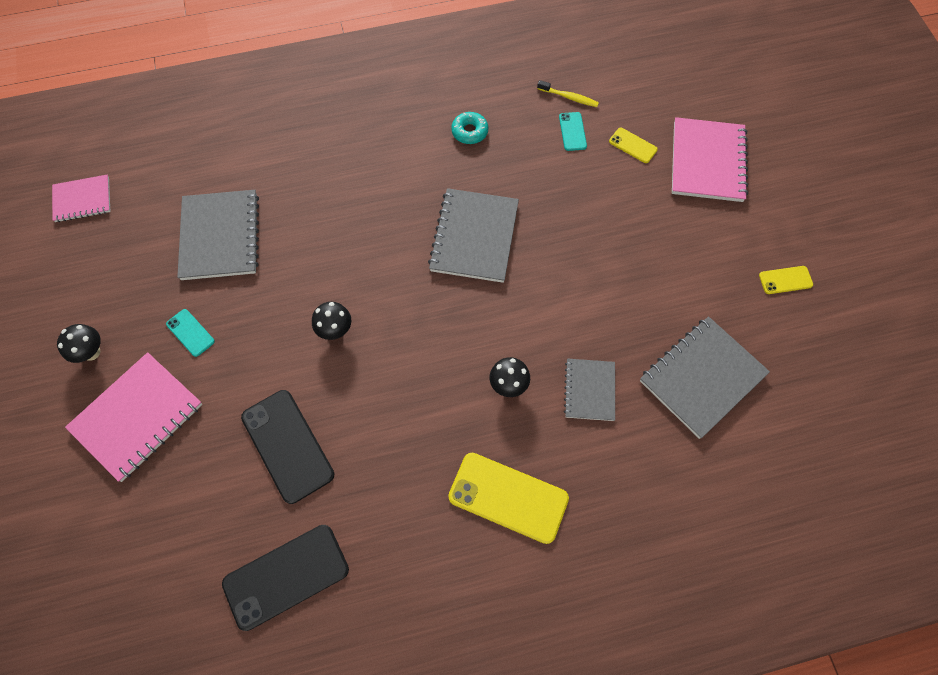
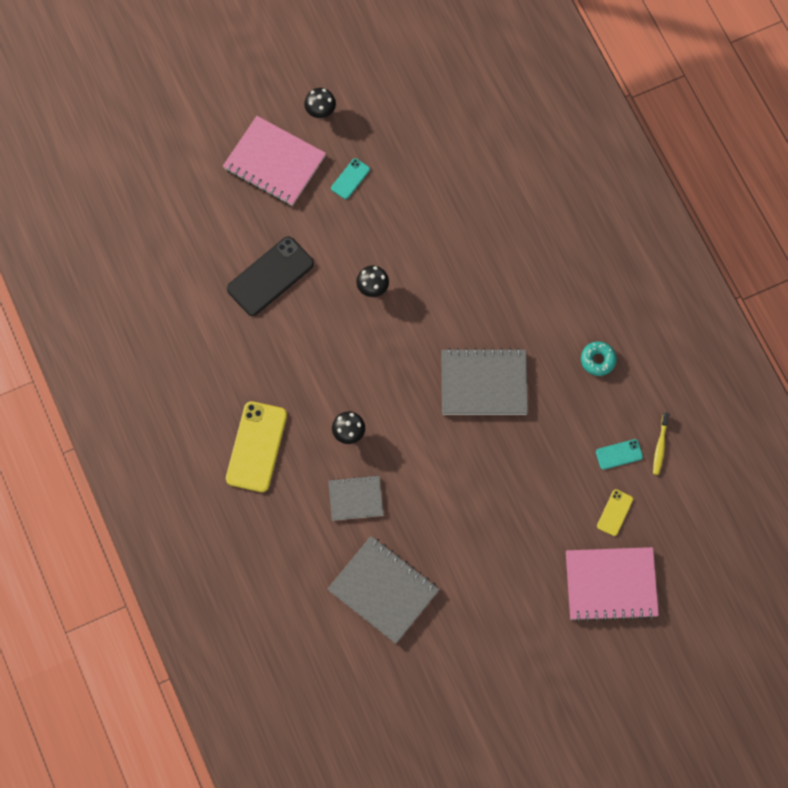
camera: 80 degrees right, 5 degrees up
(82, 200) = (456, 56): pink notebook -> none
(220, 236) = (442, 175): grey notebook -> none
(286, 576) = (174, 300): black phone -> none
(785, 280) = (493, 660): yellow phone -> none

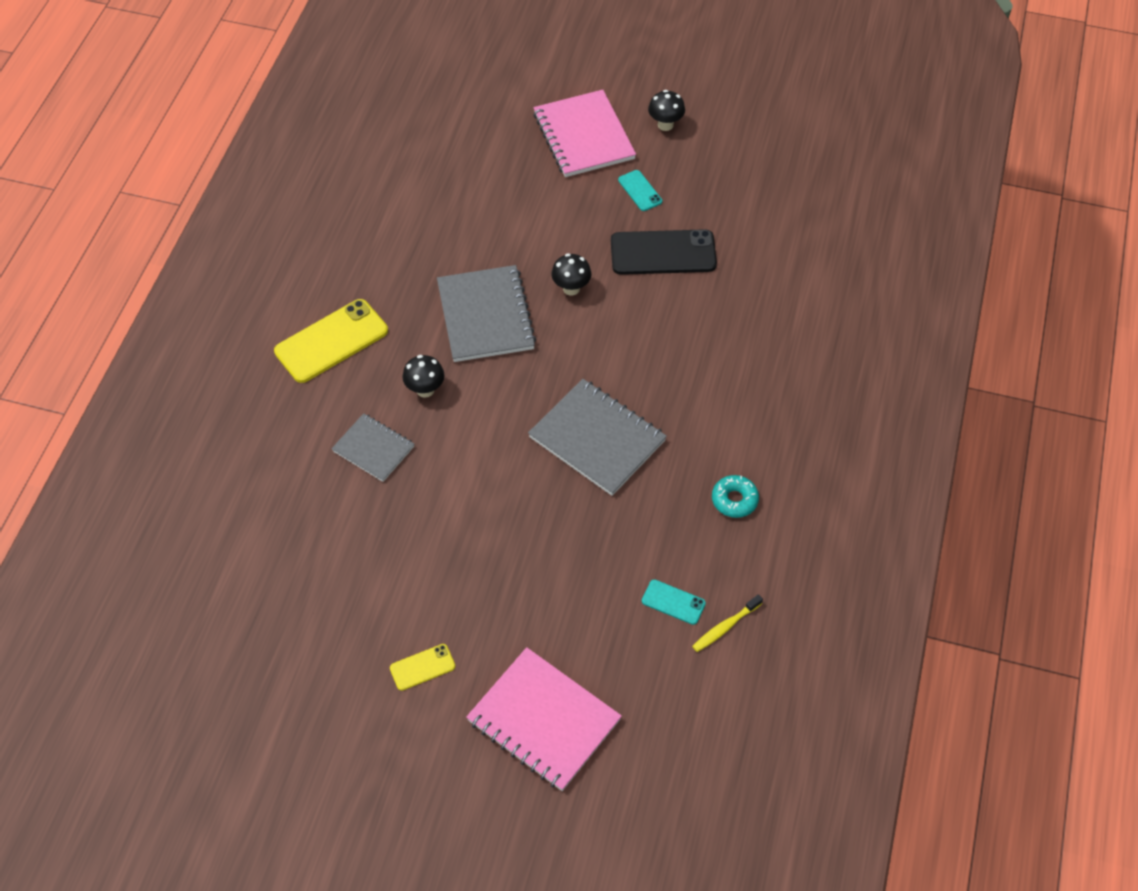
camera: 40 degrees right, 15 degrees down
(270, 276) = (488, 218): black phone -> black phone (663, 253)
(350, 179) = (640, 191): turquoise phone -> turquoise phone turned 75 degrees clockwise
(383, 590) = (315, 548): grey notebook -> grey notebook (485, 316)
(614, 512) = (615, 654): yellow phone -> yellow phone (422, 667)

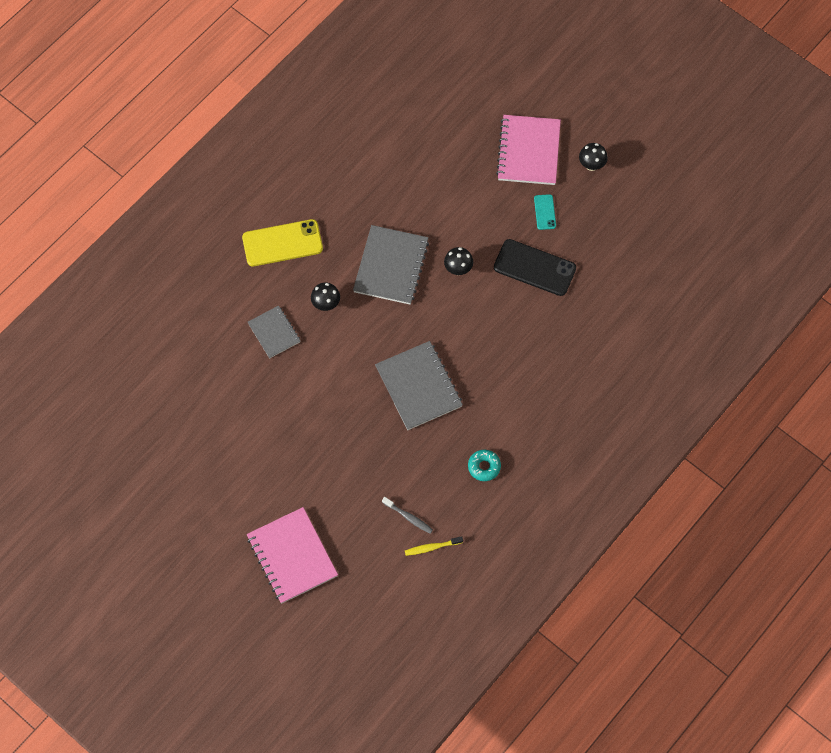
camera: 25 degrees right, 10 degrees up
(422, 667) = (237, 491): yellow phone -> none
(673, 602) = (408, 517): turquoise phone -> grey toothbrush

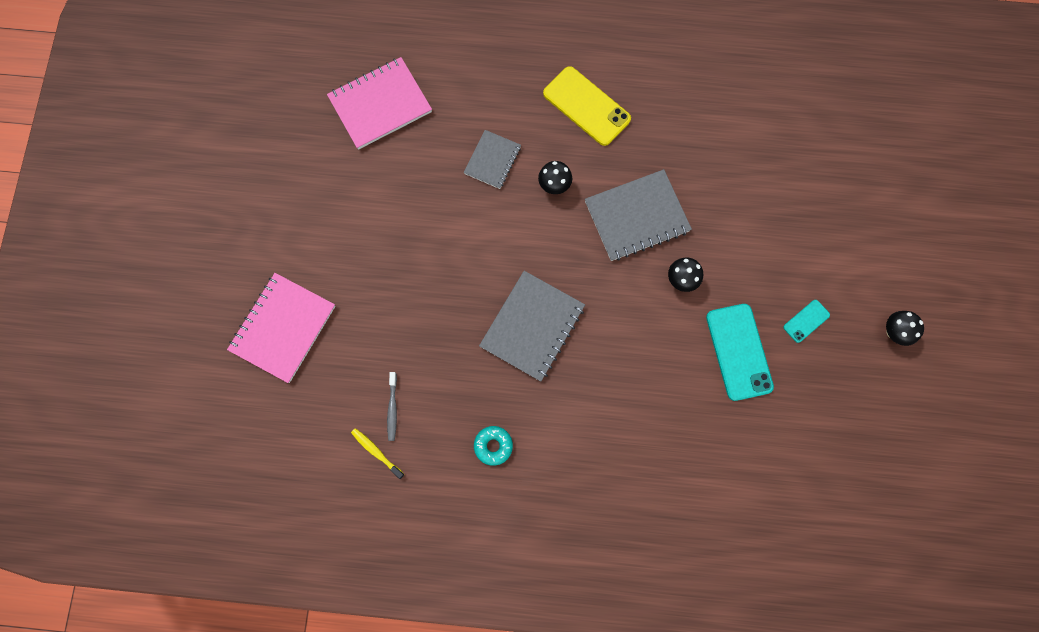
camera: 55 degrees right, 10 degrees up
(528, 151) = (858, 261): pink notebook -> pink notebook (380, 105)
(534, 268) = (739, 352): black phone -> turquoise phone

